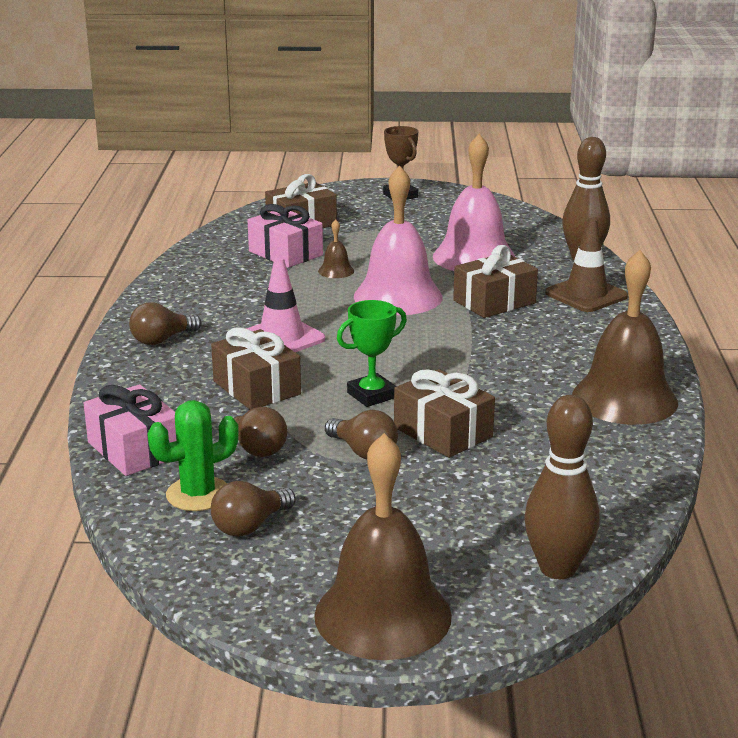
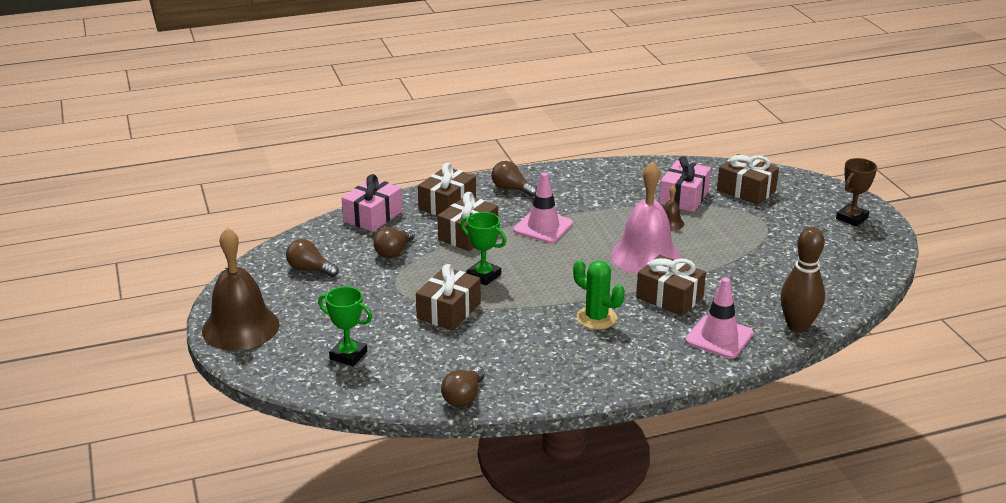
camera: 70 degrees right, 5 degrees up
(158, 388) = (447, 204): none -> brown gift
(198, 494) = (335, 247): green cactus -> green cactus (596, 318)
(363, 452) = (408, 287): brown light bulb -> brown light bulb (464, 397)
(474, 257) = (750, 274): pink bell -> none
(514, 524) = (348, 355): none -> green trophy
(557, 568) = (306, 378): brown bowling pin -> none
(586, 295) = (719, 337): brown traffic cone -> pink traffic cone
(624, 398) = (542, 377): brown bell -> none

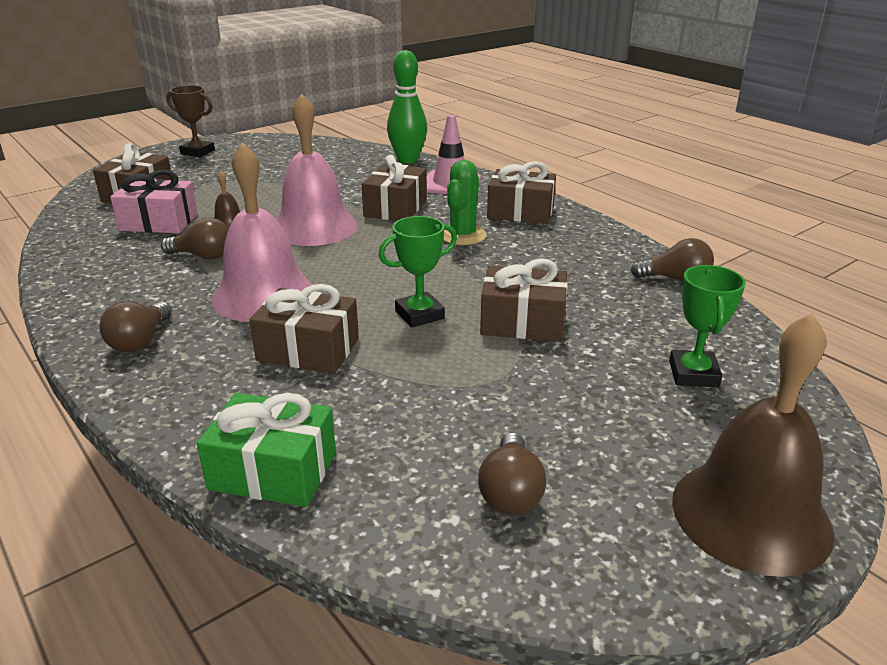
camera: 110 degrees left, 0 degrees up
(373, 216) = (273, 471): pink gift -> green gift
(394, 252) = (394, 408): brown light bulb -> brown light bulb (203, 256)
(447, 204) = (205, 392): brown gift -> brown gift (520, 212)
(483, 276) = (419, 315): green trophy -> green trophy turned 45 degrees clockwise
(543, 227) = (264, 295): pink traffic cone -> pink bell
(798, 326) = (407, 160): brown bowling pin -> green bowling pin

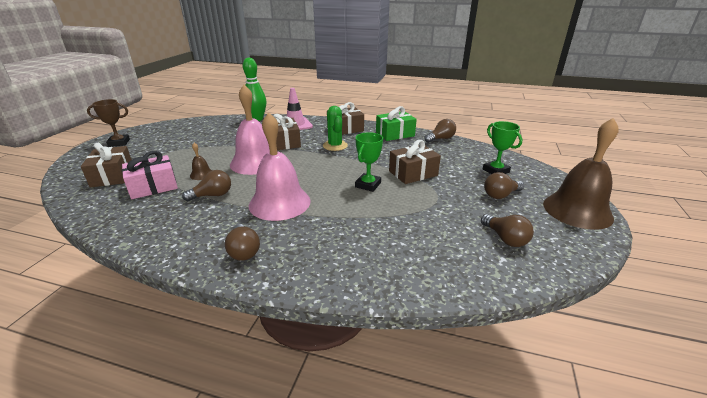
camera: 35 degrees left, 0 degrees up
(273, 471) = (409, 277): green gift -> green gift (395, 134)
(308, 350) = (342, 219): brown gift -> none
(627, 420) = (500, 195): none -> brown light bulb

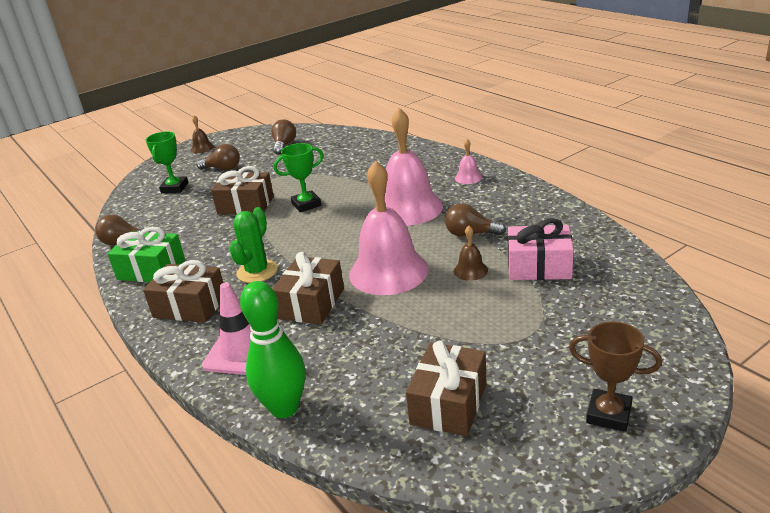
camera: 140 degrees left, 0 degrees up
(112, 176) = (600, 305): brown gift -> brown gift (449, 403)
(244, 251) = (468, 177): brown light bulb -> pink bell
(577, 210) = (202, 148): brown bell -> brown bell, size x0.42

